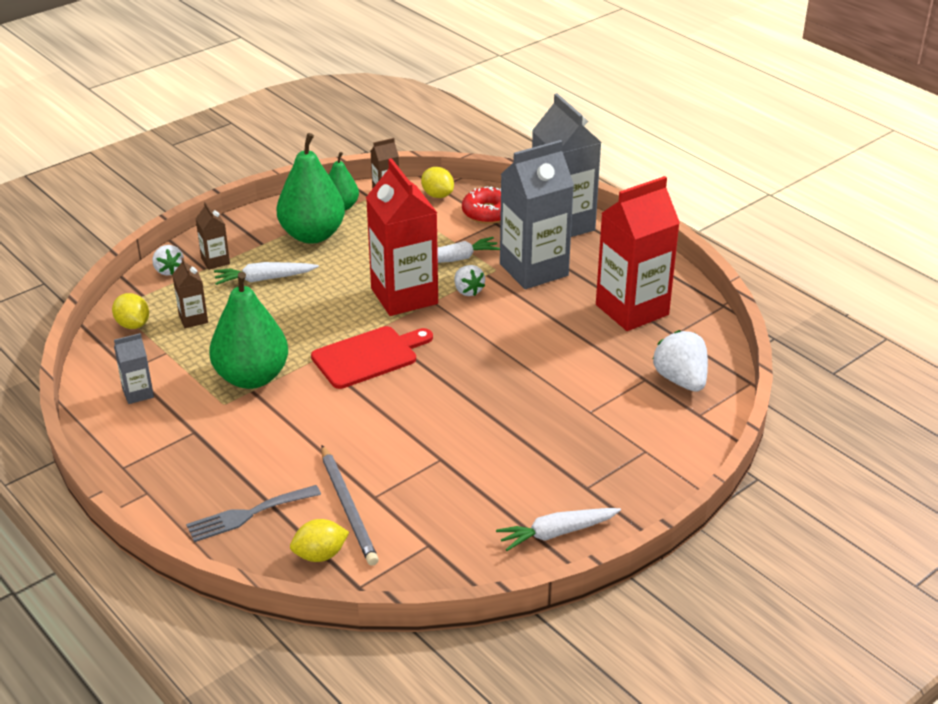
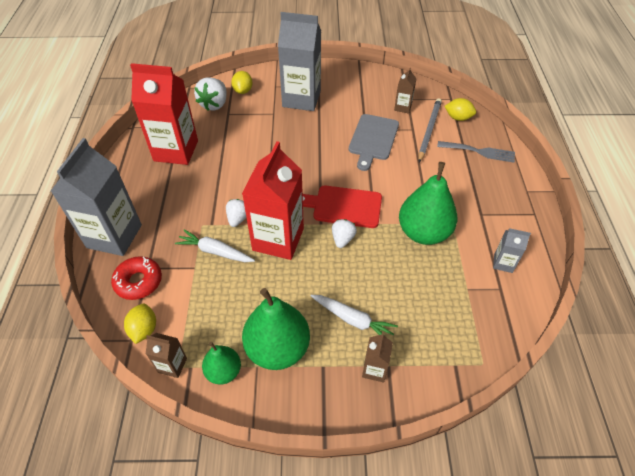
camera: 140 degrees left, 15 degrees up
(133, 325) = (478, 333): yellow lemon -> yellow lemon (243, 91)
(169, 270) = (419, 384): white strawberry -> white strawberry (342, 239)
(193, 319) = (431, 310): brown carton -> brown carton (402, 107)
(415, 450) = (373, 139): none -> grey cutting board
(534, 270) = (182, 210): grey carton -> grey carton (301, 99)
(557, 533) = (351, 77): white carrot -> none

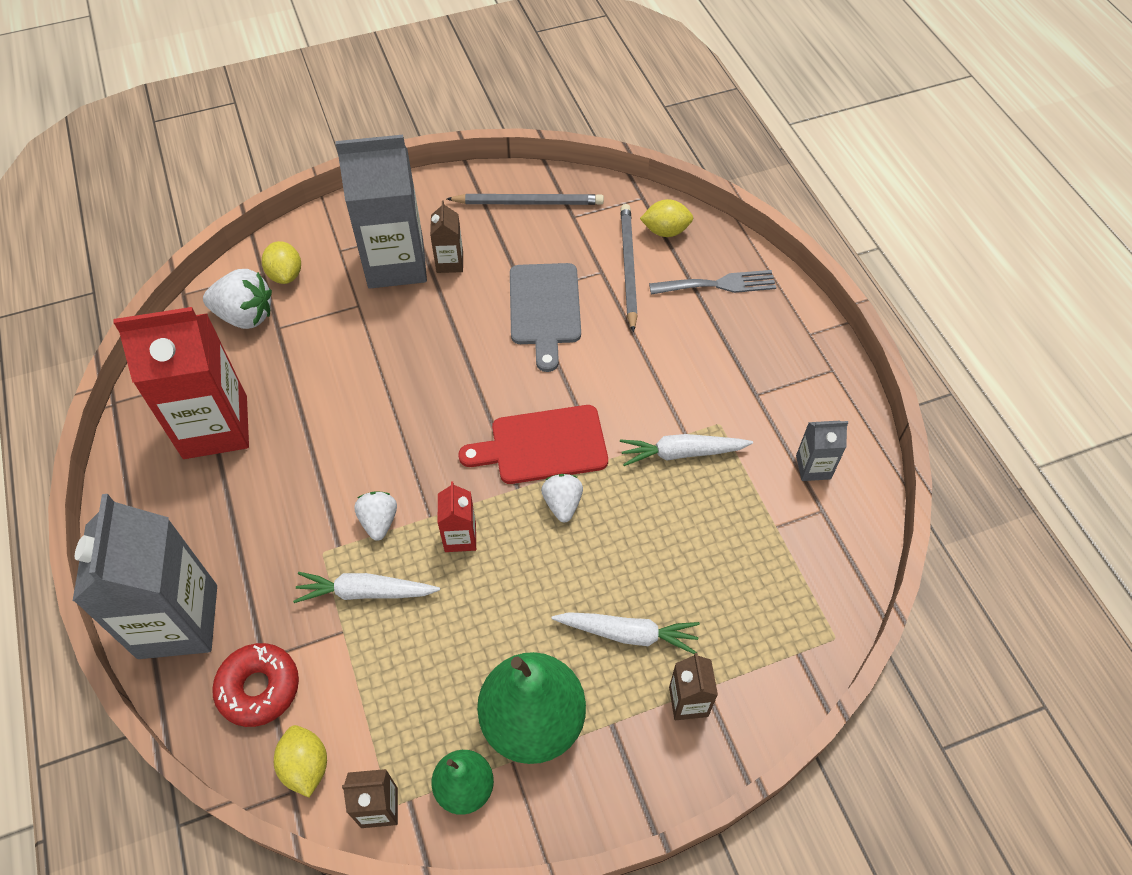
camera: 20 degrees left, 5 degrees up
(214, 104) = (245, 316): white strawberry -> white strawberry turned 75 degrees counterclockwise
(278, 239) = (460, 537): red carton -> red carton, size x0.45
(385, 87) = (529, 202): none -> grey pencil
(402, 107) = (571, 235): brown carton -> brown carton (450, 262)
(423, 232) = (682, 453): green pear -> white carrot

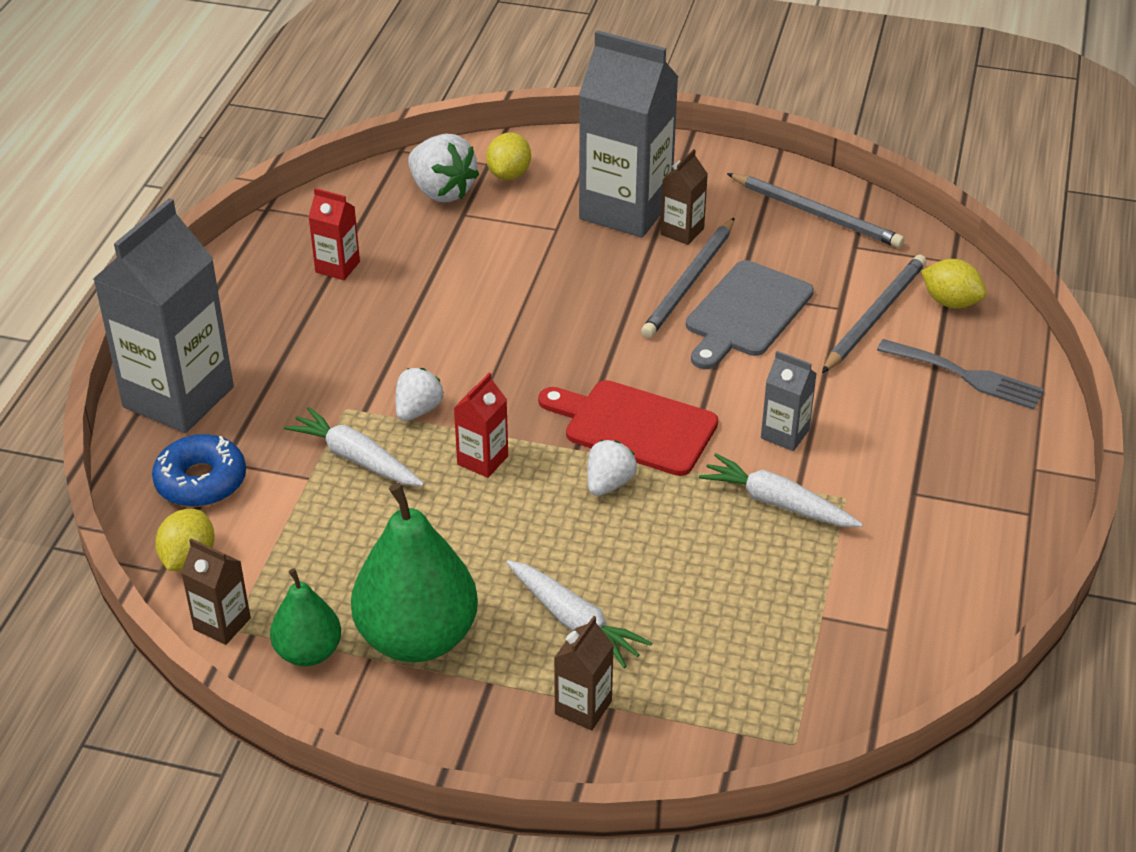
camera: 35 degrees right, 15 degrees down
(215, 427) = (337, 267): red carton -> red carton, size x0.45
(259, 688) = (201, 481): red donut -> blue donut
(487, 302) = (689, 282): none -> grey pencil
(813, 467) = (917, 587): grey carton -> grey carton (785, 434)

